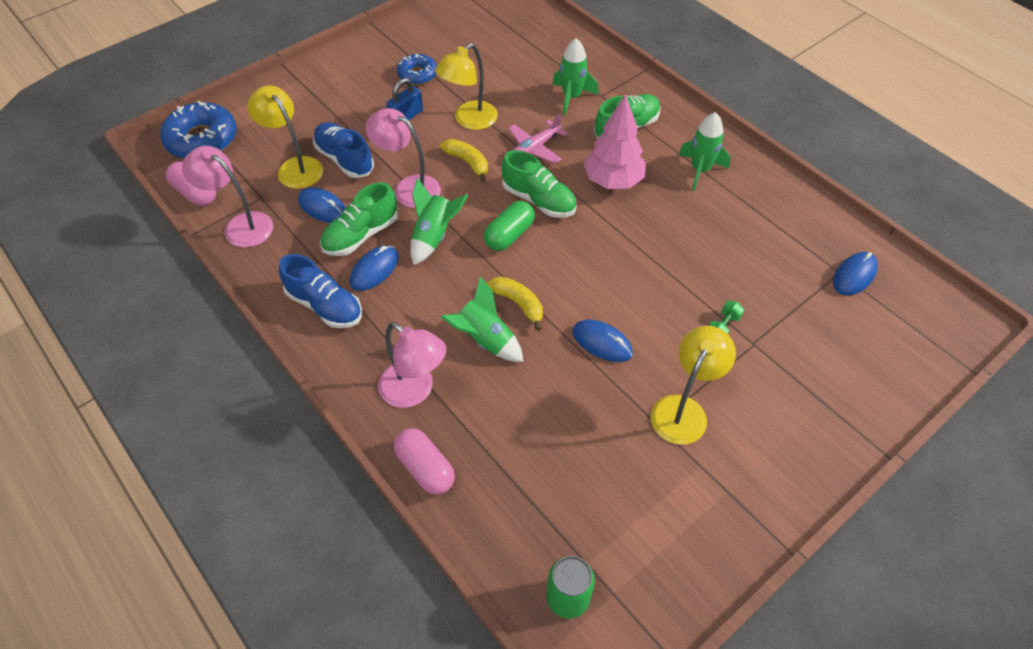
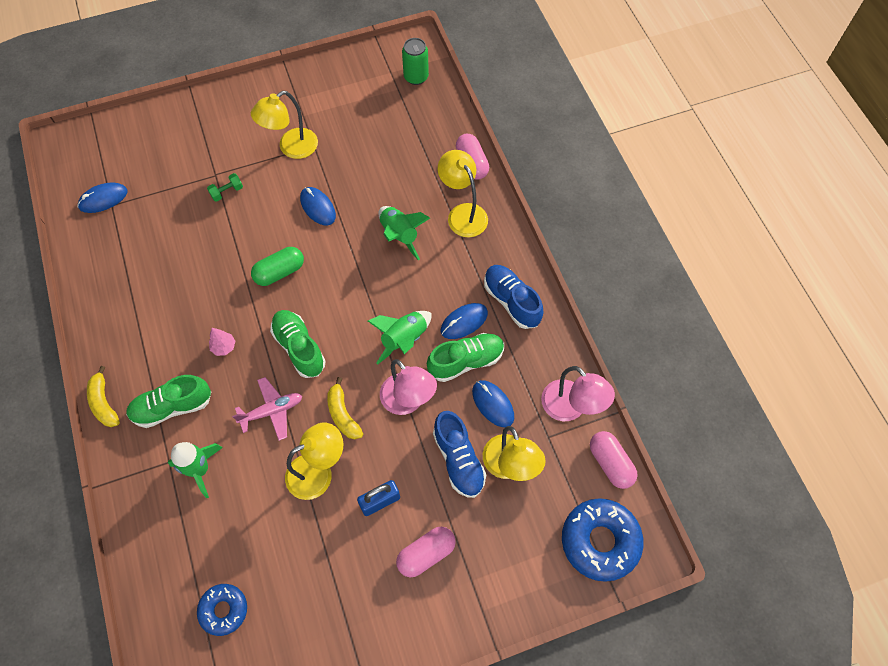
camera: 160 degrees left, 10 degrees up
(354, 97) = (426, 554): none -> pink capsule
(414, 391) = (463, 213): pink lamp -> yellow lamp
(417, 74) = (345, 568): blue donut -> blue donut (224, 610)
(509, 235) = (341, 320): green capsule -> green capsule (279, 272)
(518, 304) = (362, 255): yellow banana -> yellow banana (104, 402)
(613, 181) = (224, 347): pink tree -> pink tree, size x0.45
(700, 170) = (142, 333): green rocket -> none

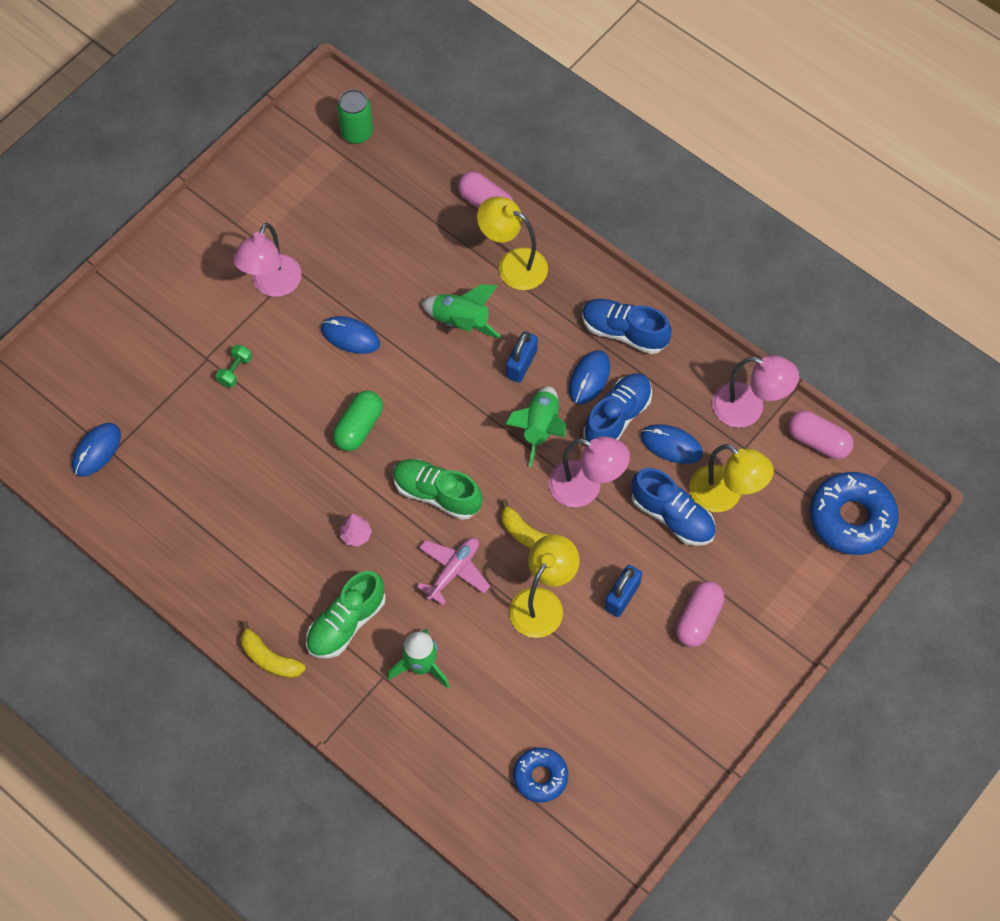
camera: 30 degrees left, 0 degrees up
(291, 148) = (272, 285): yellow lamp -> pink lamp
(422, 286) = (521, 364): none -> blue padlock
(466, 361) = (617, 417): green shoe -> blue shoe

